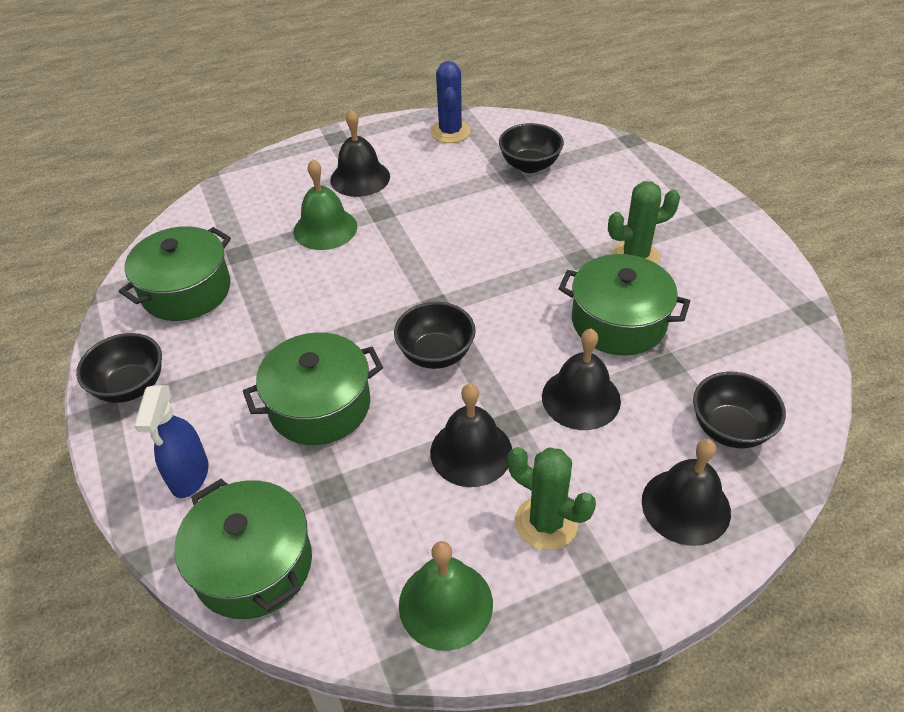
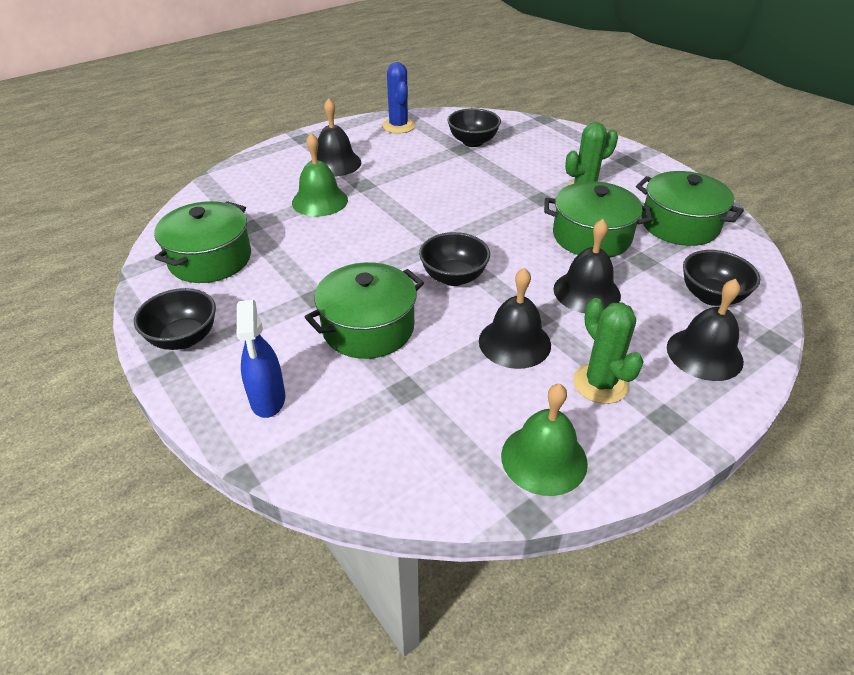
camera: 15 degrees left, 5 degrees down
(253, 565) = (357, 460): green pot -> green pot (679, 225)
(546, 523) = (600, 383): green cactus -> green cactus turned 45 degrees clockwise

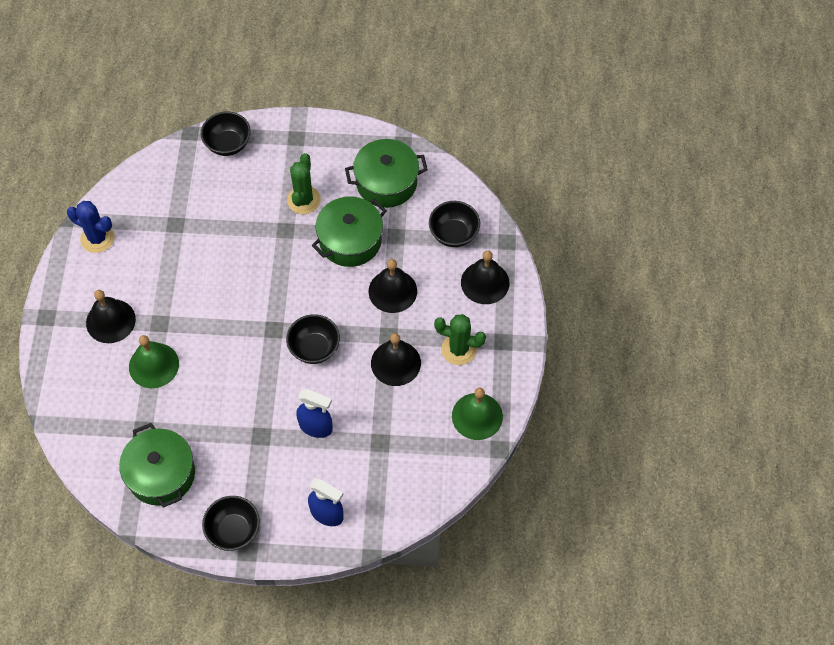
camera: 50 degrees left, 20 degrees up
(368, 328) = (316, 427): green pot -> blue spray bottle
(473, 142) = (174, 208): black bowl -> black bowl (228, 144)

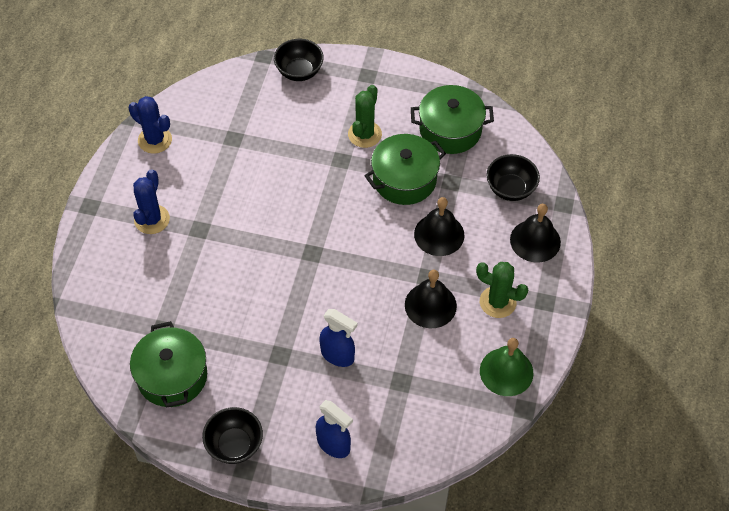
camera: 10 degrees right, 5 degrees down
(110, 321) = (152, 219): black bell -> blue cactus
(154, 365) = (186, 268): green bell -> none
(314, 348) = (350, 278): black bowl -> none

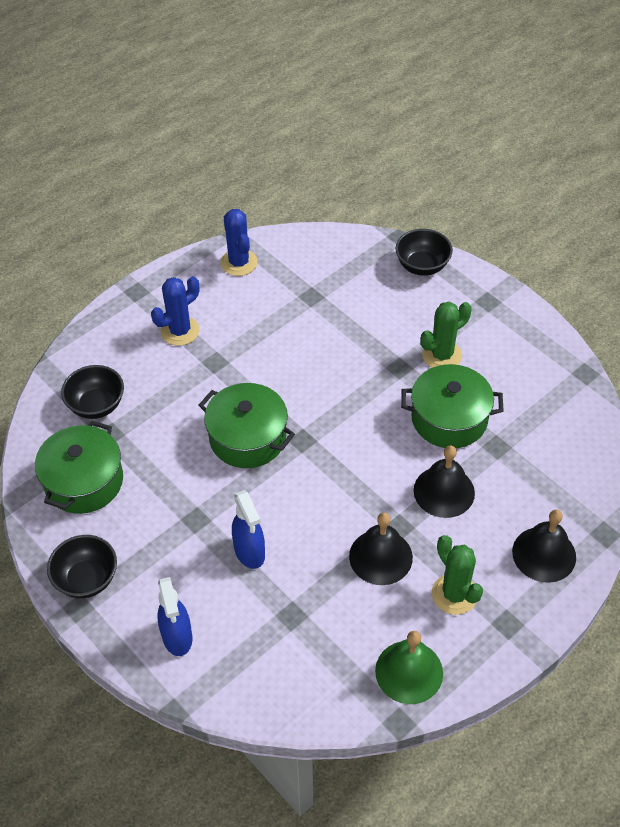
camera: 35 degrees right, 5 degrees down
(450, 130) = (535, 395): green pot -> green pot (248, 438)
(510, 189) = (556, 486): black bowl -> black bowl (96, 405)

